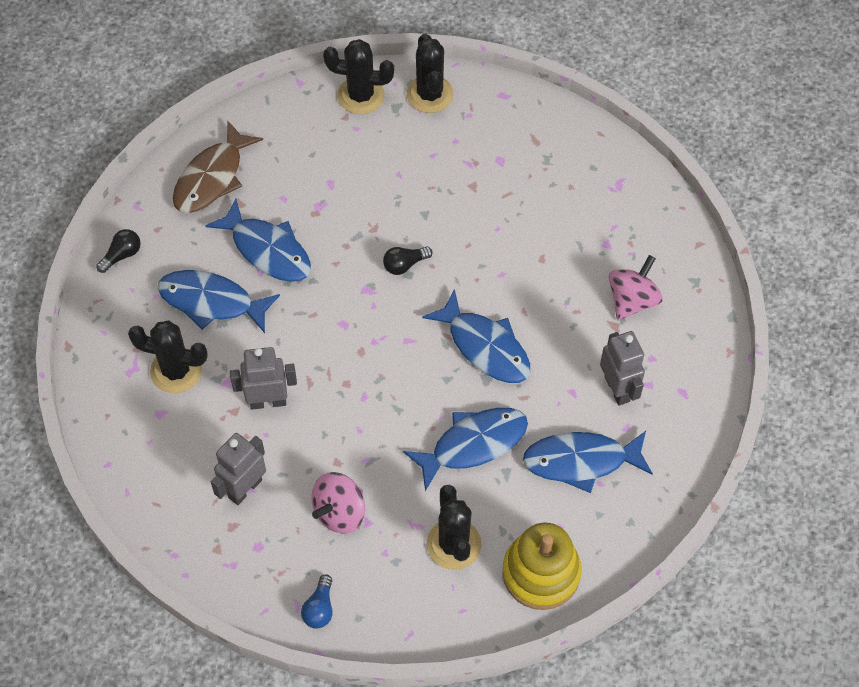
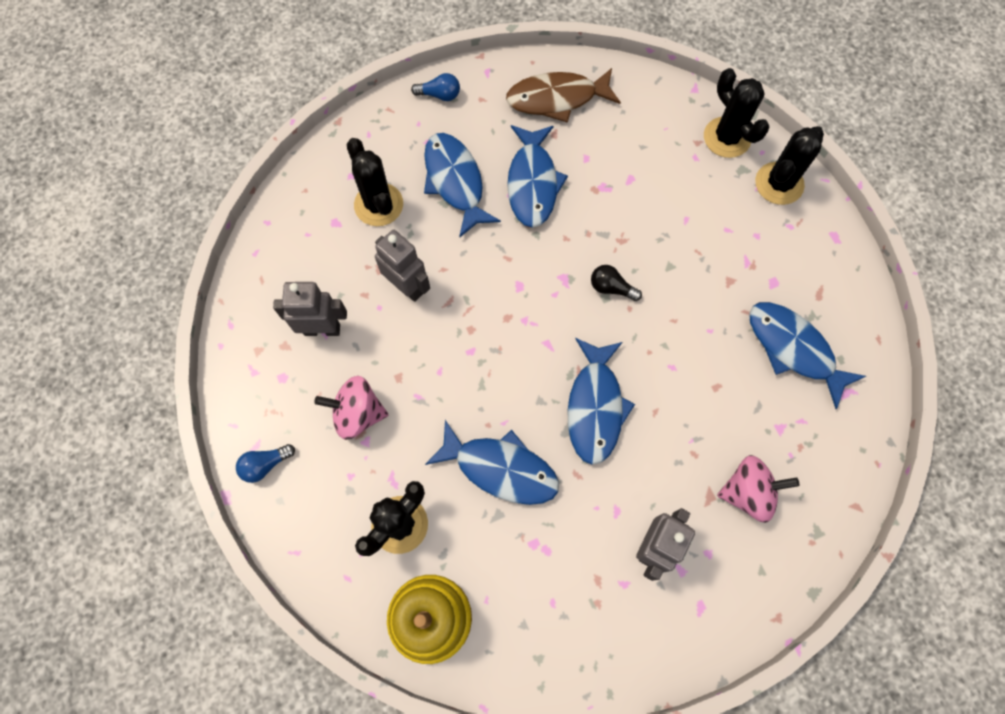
camera: 50 degrees right, 10 degrees up
(122, 255) = (439, 95): black light bulb -> blue light bulb
(581, 461) = (559, 569): blue fish -> blue fish (793, 349)

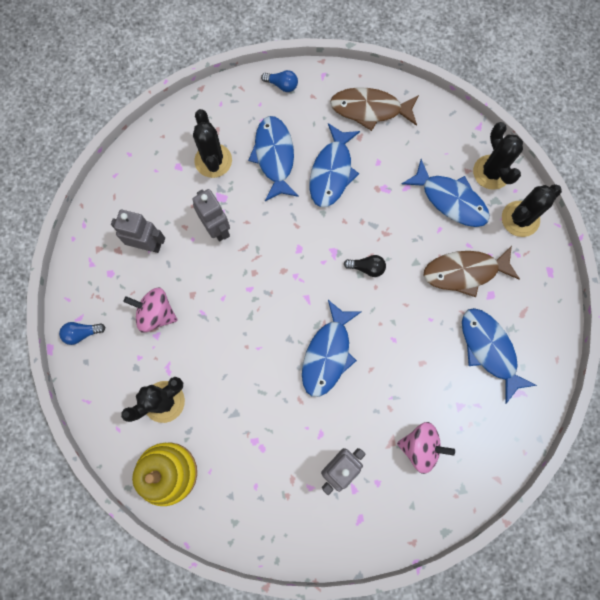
camera: 15 degrees right, 5 degrees up
(500, 468) = (246, 381): blue fish -> blue fish (450, 200)
(611, 288) = (366, 268): black light bulb -> black light bulb turned 150 degrees clockwise
(733, 263) = (464, 272): none -> brown fish

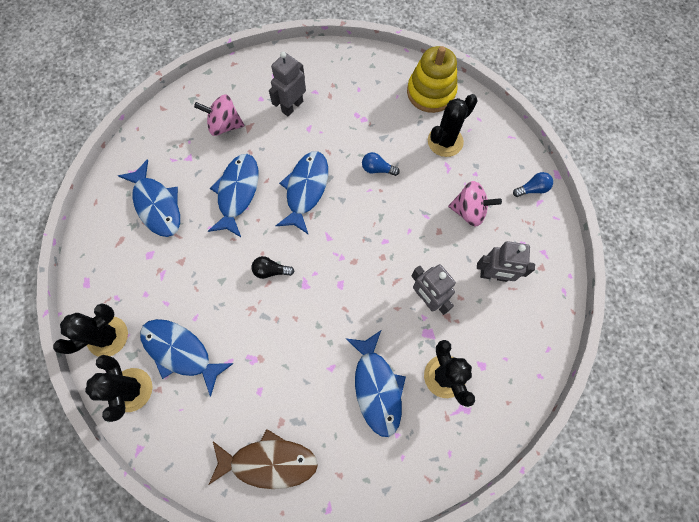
camera: 175 degrees right, 5 degrees down
(282, 85) = (378, 488): blue light bulb -> blue light bulb (377, 169)
(332, 172) = (311, 374): blue fish -> blue fish (237, 193)
(464, 272) = (173, 275): brown fish -> none

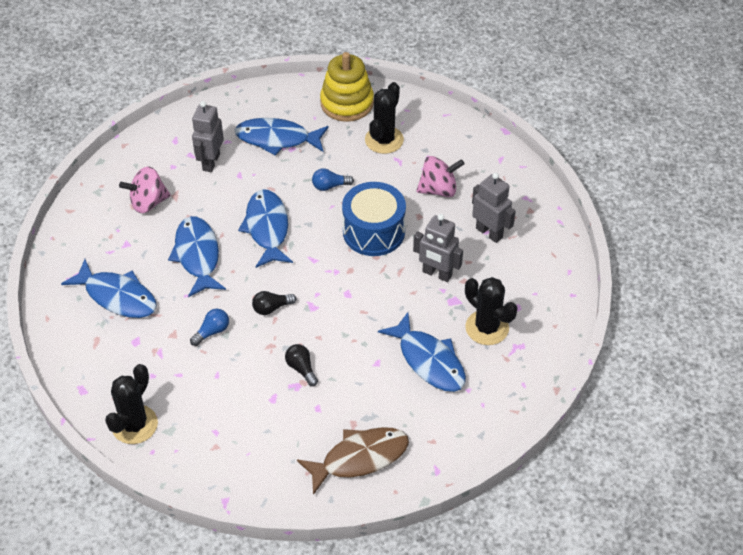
camera: 25 degrees left, 20 degrees down
(131, 389) = (187, 457): black cactus -> none
(181, 351) = (219, 407): blue fish -> blue fish (277, 139)
(265, 344) = (301, 368): none -> black light bulb
(392, 231) = (373, 232): none -> blue drum
(493, 275) = (489, 233): grey robot -> grey robot turned 120 degrees counterclockwise
(532, 189) = (488, 151): blue light bulb -> blue light bulb (212, 332)

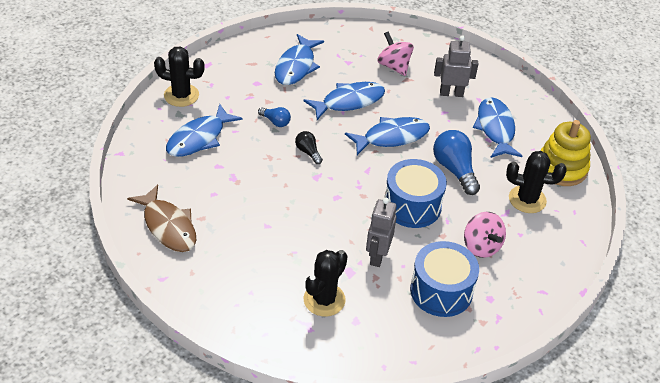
camera: 75 degrees right, 5 degrees down
(301, 368) = (251, 178): black light bulb -> none
(330, 186) = (454, 170): blue light bulb -> blue light bulb, size x1.85
(429, 361) = (276, 260): blue fish -> blue fish (199, 138)
(489, 233) = (441, 291): grey robot -> blue drum

